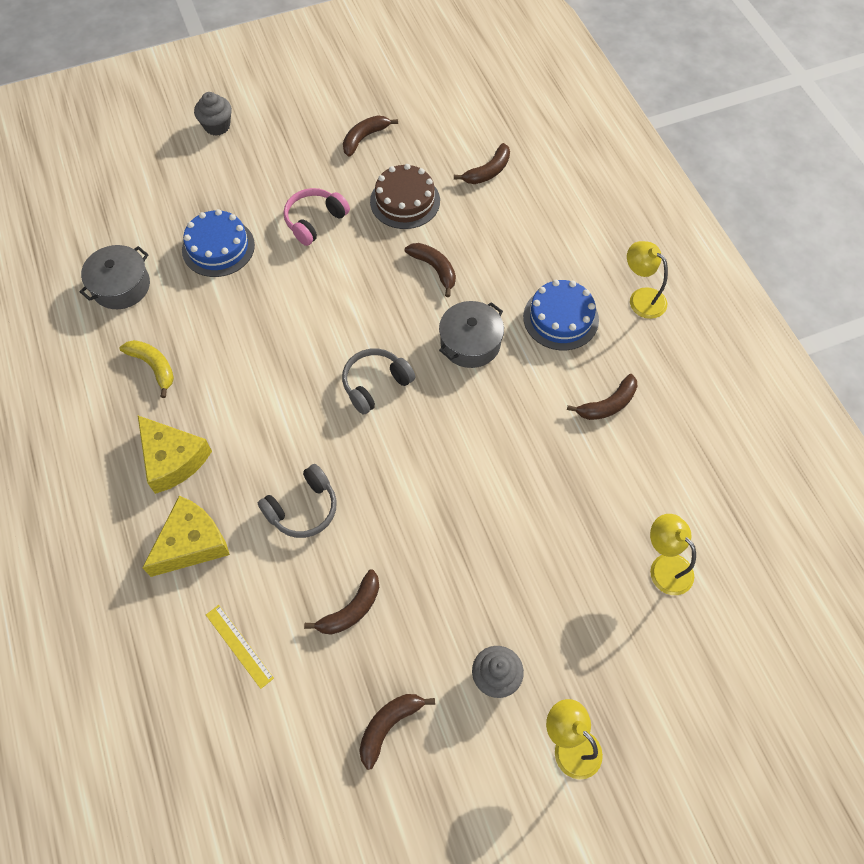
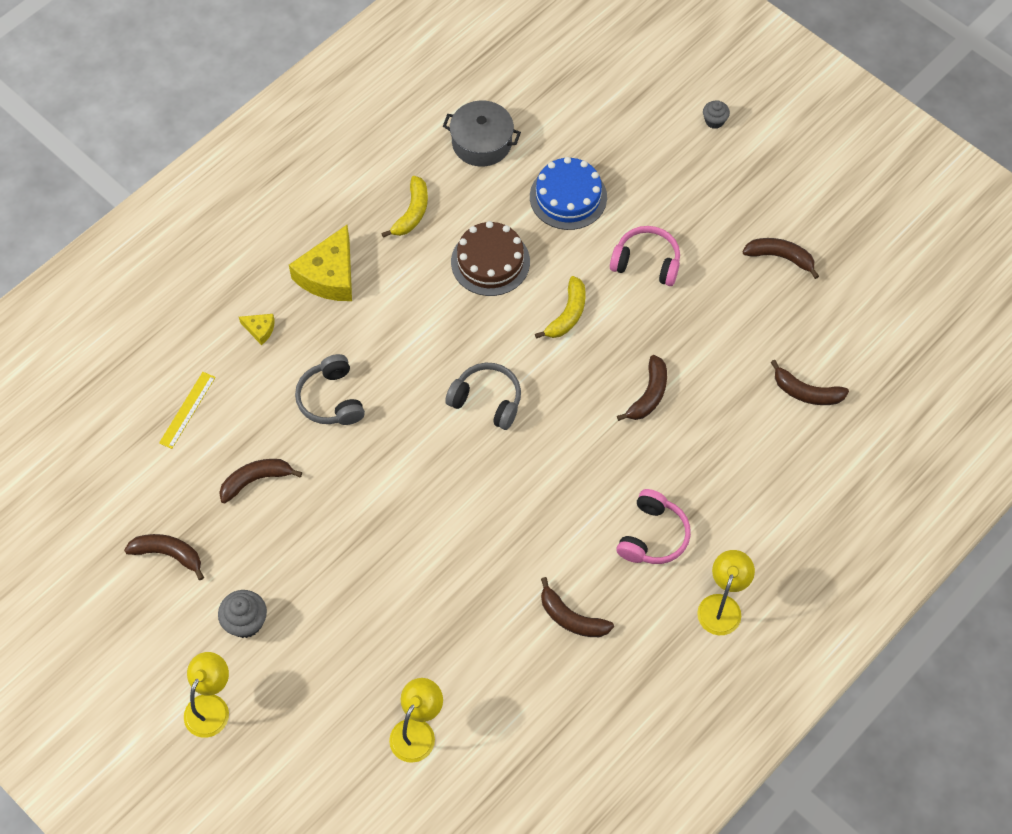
camera: 65 degrees right, 0 degrees up
(192, 543) = (260, 329): yellow cheese -> yellow cheese, size x0.46
(217, 126) = (714, 121): grey cupcake -> grey cupcake, size x0.64
(303, 508) = (331, 399): grey headphones -> grey headphones turned 45 degrees clockwise
(328, 293) = (567, 314): none -> yellow banana
(351, 609) = (256, 480): brown banana -> brown banana turned 135 degrees clockwise
(405, 201) = (719, 331): brown cake -> brown cake (490, 262)
(470, 343) = (577, 463): grey pot -> none
(560, 318) = (653, 536): blue cake -> pink headphones

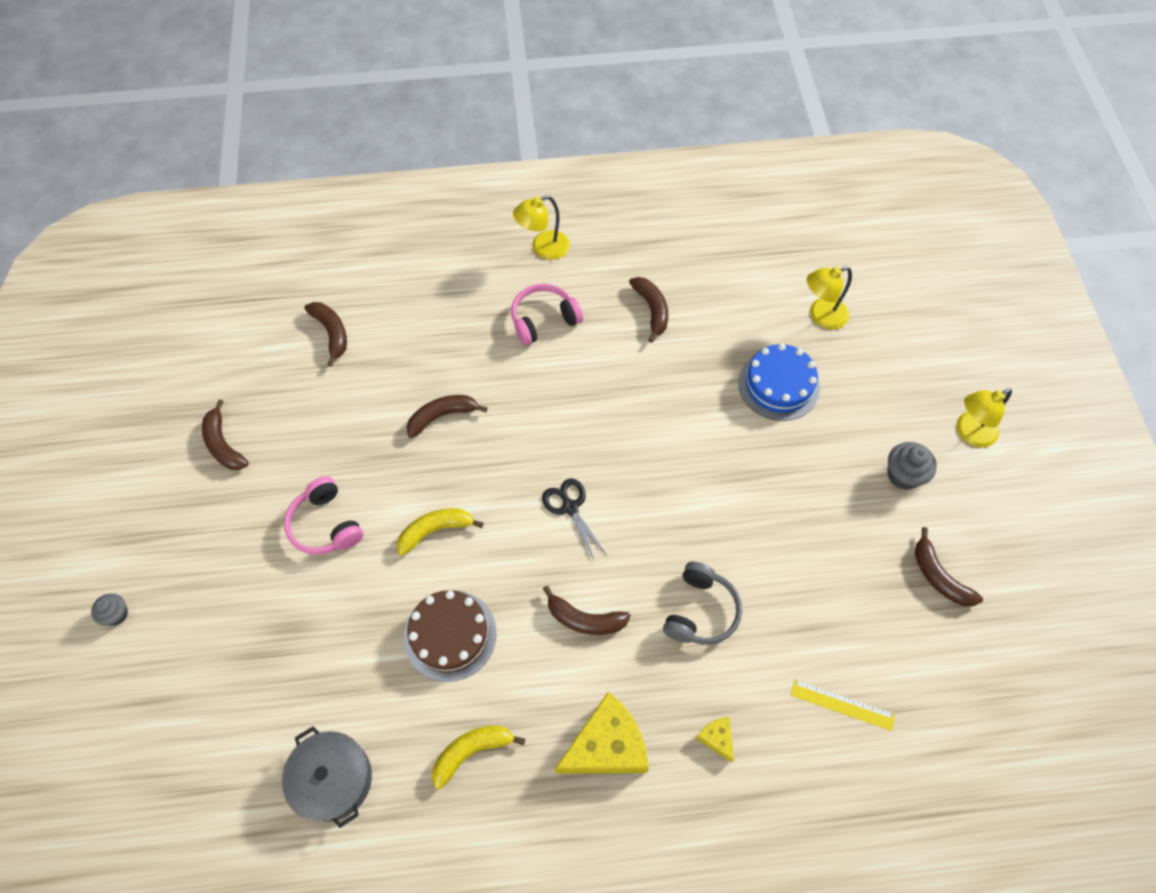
camera: 140 degrees left, 0 degrees up
(187, 410) = (842, 704): yellow ruler -> yellow ruler turned 45 degrees clockwise
(256, 480) = (820, 586): brown banana -> brown banana (584, 619)
(487, 400) = (570, 507): grey headphones -> black scissors
(568, 197) = (320, 645): blue cake -> blue cake (778, 385)

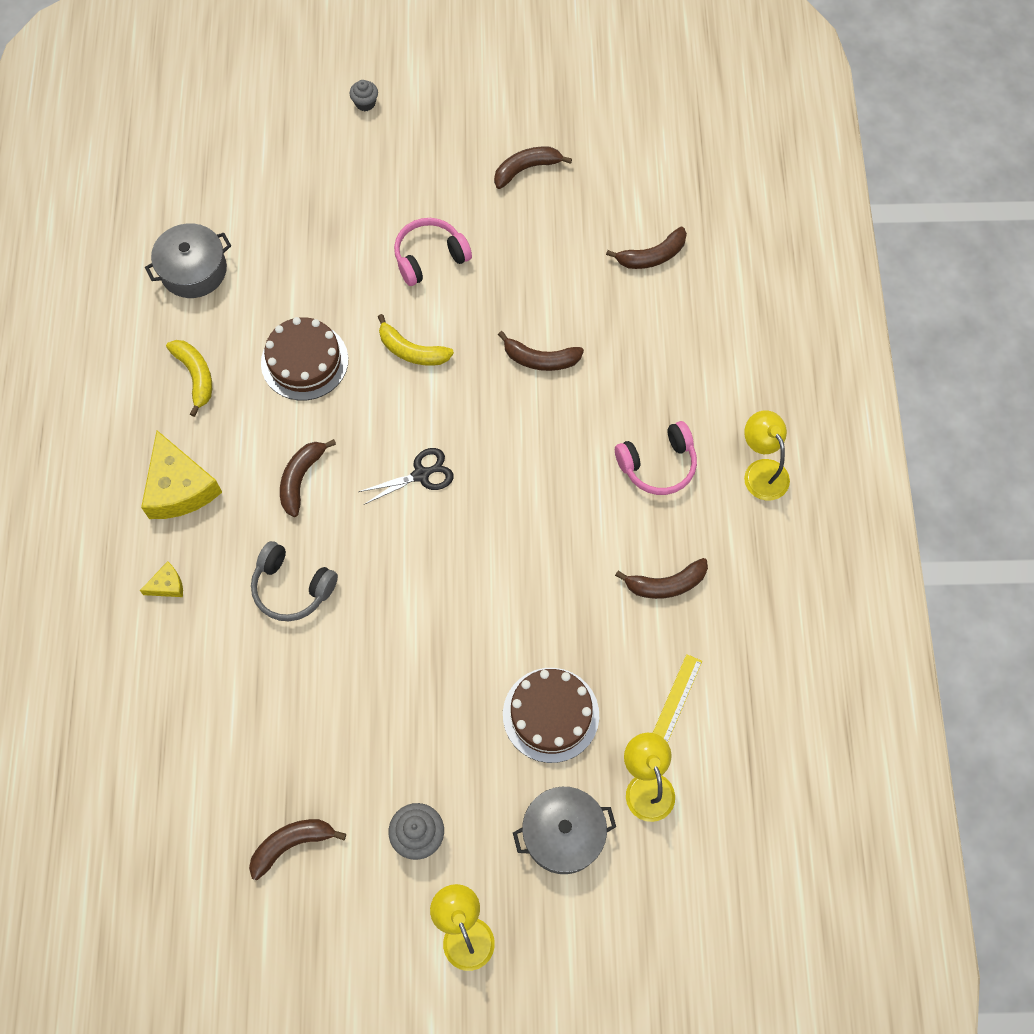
camera: 95 degrees right, 5 degrees up
(435, 530) = (411, 351): yellow banana -> yellow banana turned 135 degrees clockwise
(442, 416) = (540, 359): brown banana -> brown banana turned 120 degrees clockwise
(544, 320) = (658, 465): pink headphones -> pink headphones turned 90 degrees clockwise
(778, 385) = (550, 714): blue cake -> brown cake
(842, 704) = (176, 709): yellow ruler -> yellow ruler (674, 703)
(873, 369) = (563, 834): none -> grey pot

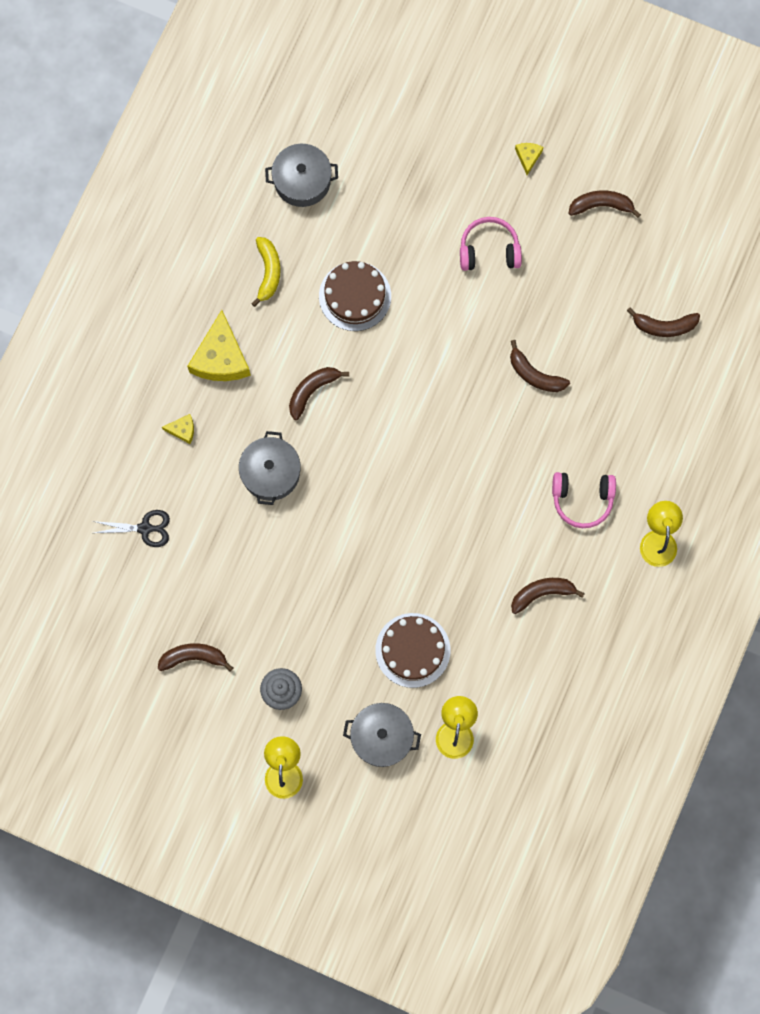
camera: 25 degrees right, 10 degrees up
(292, 588) = (270, 472): grey headphones -> grey pot
(365, 103) = (499, 88): grey cupcake -> none
(411, 351) = (439, 323): yellow banana -> none
(421, 475) = (402, 427): black scissors -> black scissors (145, 528)
(427, 154) = (528, 157): none -> yellow cheese
(666, 584) = (542, 593): brown banana -> brown banana turned 150 degrees clockwise
(674, 703) = (505, 682): yellow ruler -> none

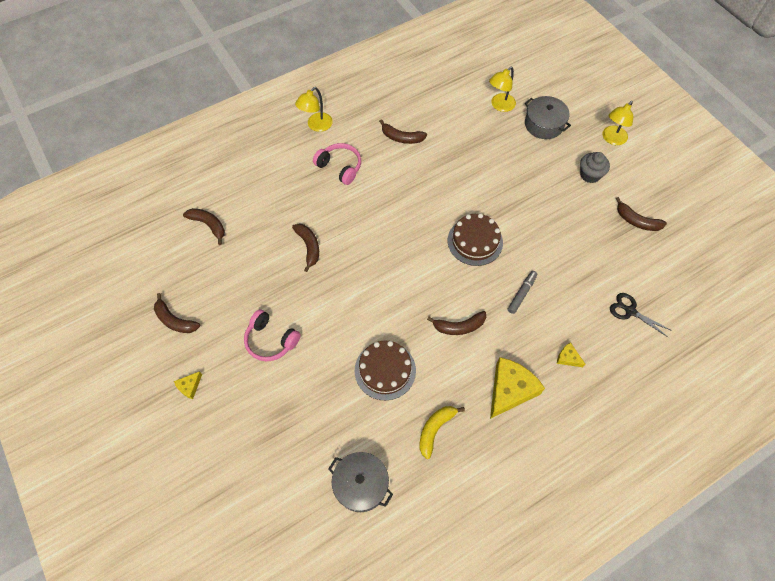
camera: 145 degrees left, 15 degrees down
(270, 472) = (521, 294): grey pot -> grey marker
(412, 650) = (497, 152): brown cake -> brown cake (475, 241)

